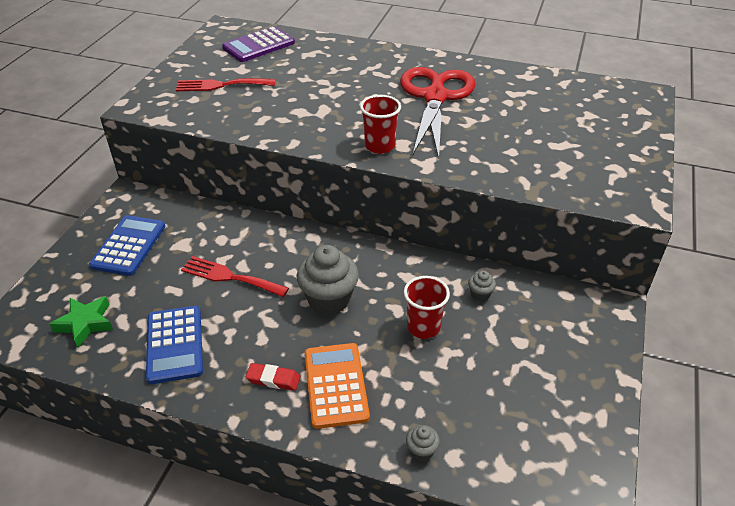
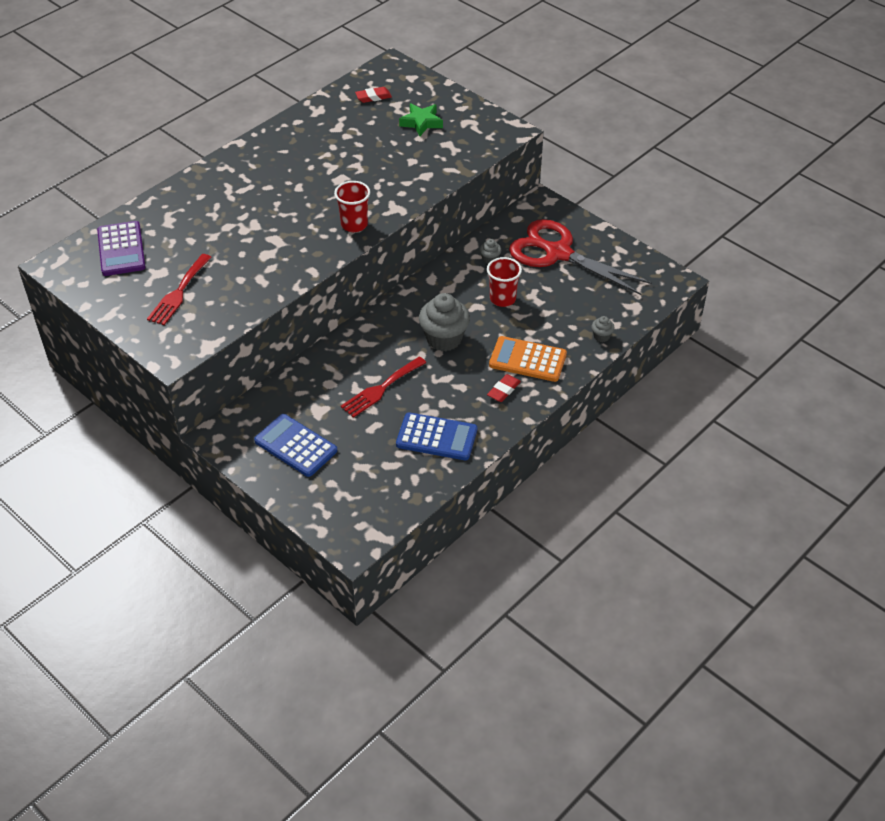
camera: 65 degrees left, 5 degrees up
(85, 323) = (378, 488): green star -> green star (421, 122)
(435, 97) = (308, 171): red scissors -> red scissors (558, 253)
(583, 98) = (373, 97): none -> red eraser

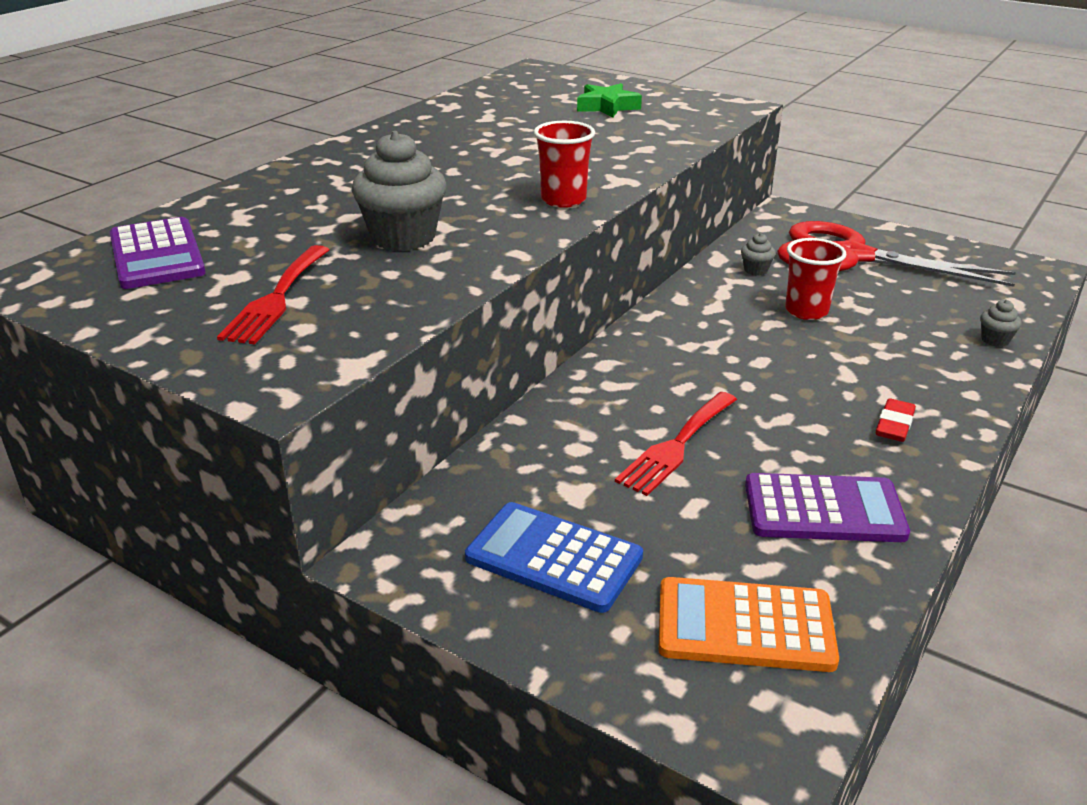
camera: 10 degrees left, 15 degrees down
(373, 97) = (525, 92): red eraser -> none
(436, 437) = (824, 510): blue calculator -> purple calculator
(444, 339) = (745, 367): grey cupcake -> grey cupcake (403, 237)
(527, 360) = (902, 380): orange calculator -> orange calculator (745, 625)

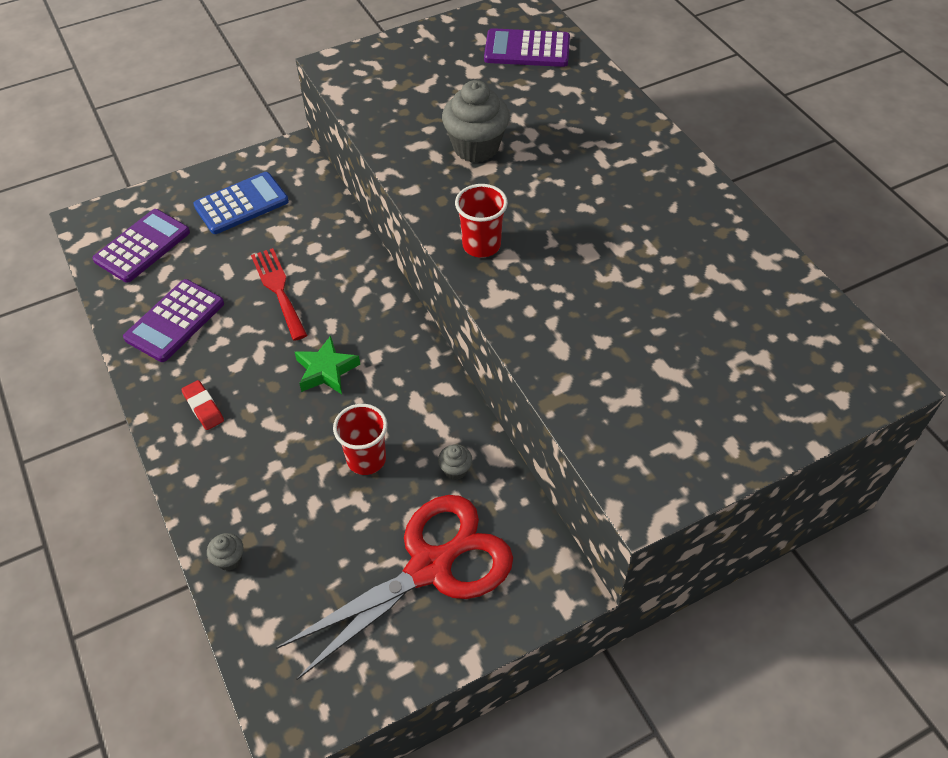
camera: 120 degrees right, 20 degrees up
(276, 298) = (431, 81): red fork -> none
(607, 107) = (701, 378): green star -> green star (326, 370)
(745, 625) = (142, 246): orange calculator -> purple calculator

